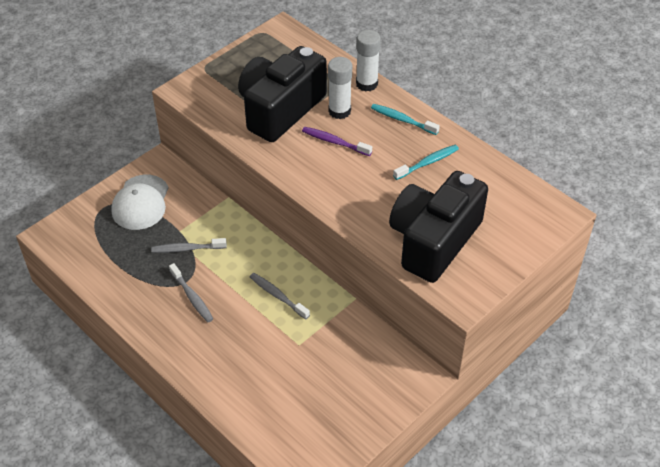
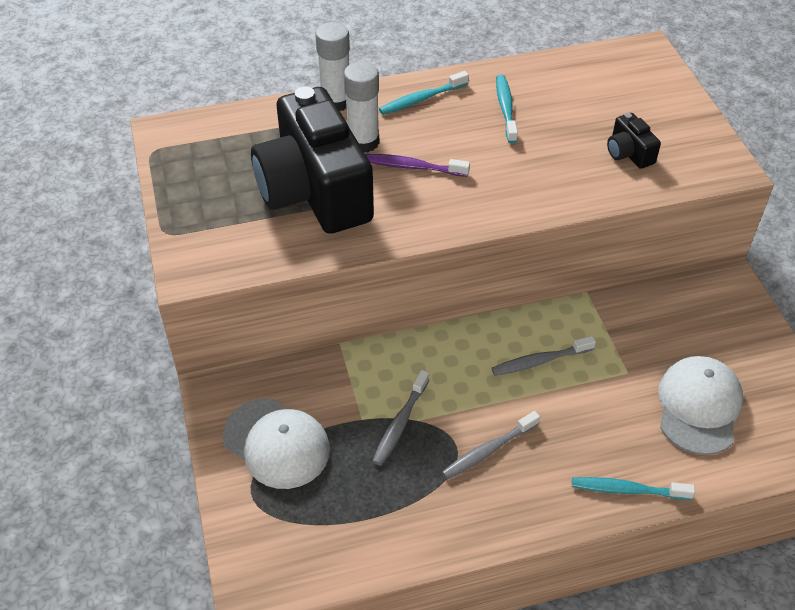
camera: 60 degrees left, 0 degrees up
(192, 297) = (488, 450): grey toothbrush -> grey toothbrush turned 150 degrees clockwise
(203, 376) = (627, 490): none -> turquoise toothbrush
(294, 393) = (698, 407): none -> white cap
(334, 142) = (413, 167): purple toothbrush -> purple toothbrush turned 45 degrees clockwise
(434, 240) = (629, 153): black camera -> black camera, size x0.40

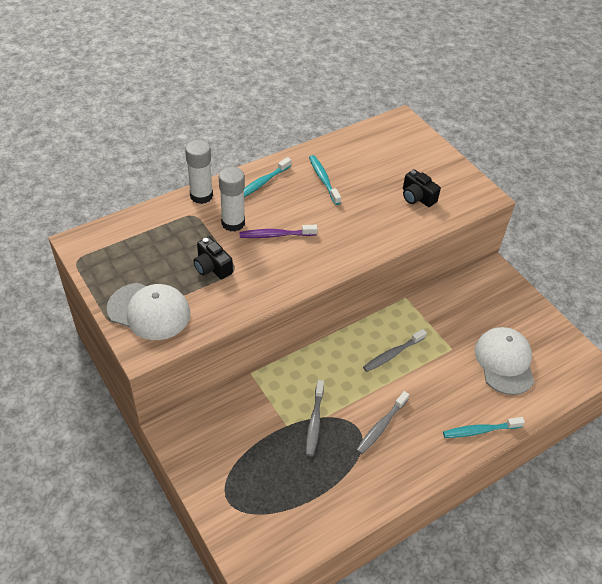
camera: 20 degrees left, 0 degrees up
(276, 443) = (232, 459): white cap -> white cap (149, 311)
(315, 191) = (212, 267): black camera -> black camera, size x0.40

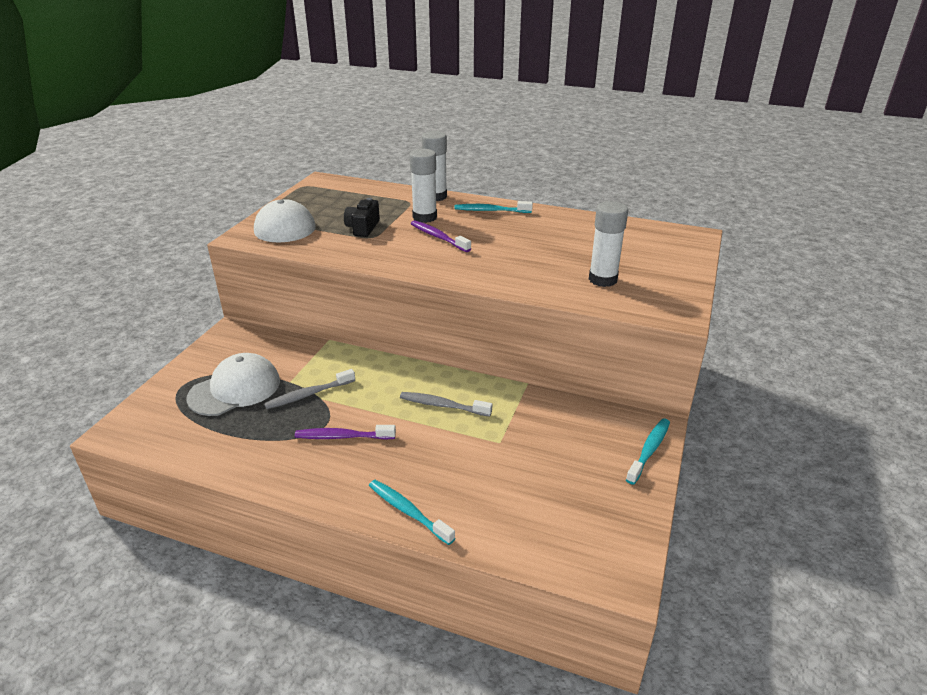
camera: 55 degrees right, 15 degrees down
(323, 179) = (541, 231): turquoise toothbrush -> turquoise toothbrush (649, 450)
(381, 426) = (342, 437): grey toothbrush -> purple toothbrush
(417, 197) = (602, 279): black camera -> white glue stick
(504, 362) = (530, 490): white cap -> white cap (235, 389)

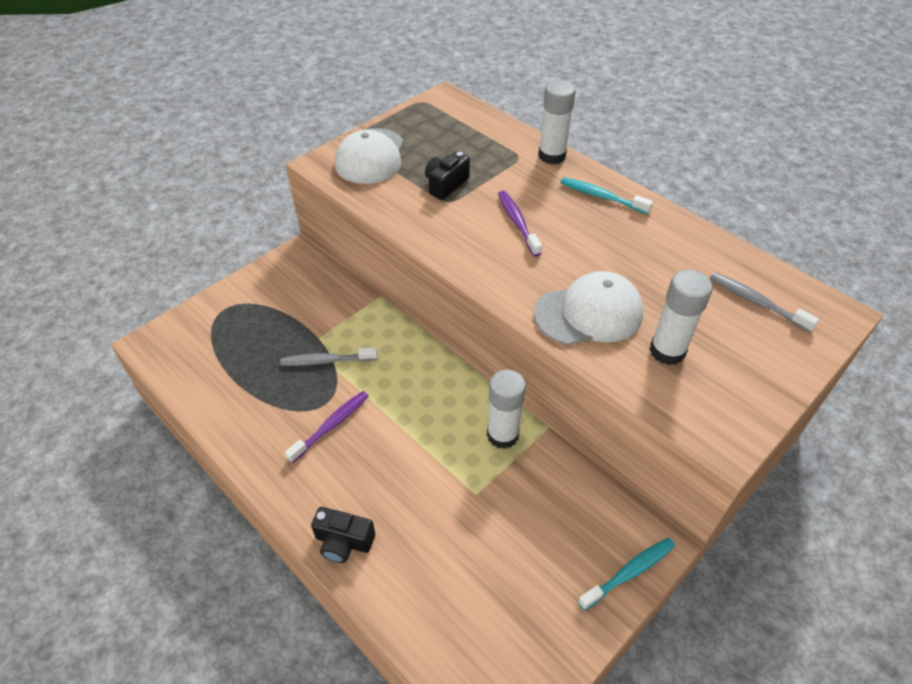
camera: 25 degrees right, 15 degrees up
(235, 389) = (266, 329): white cap -> white cap (589, 313)
(342, 437) = (331, 425): purple toothbrush -> purple toothbrush turned 105 degrees clockwise
(408, 511) = (343, 542): turquoise toothbrush -> black camera
(424, 217) = (520, 186): white glue stick -> white glue stick (502, 435)
(442, 405) = (445, 424): grey toothbrush -> grey toothbrush (756, 302)

